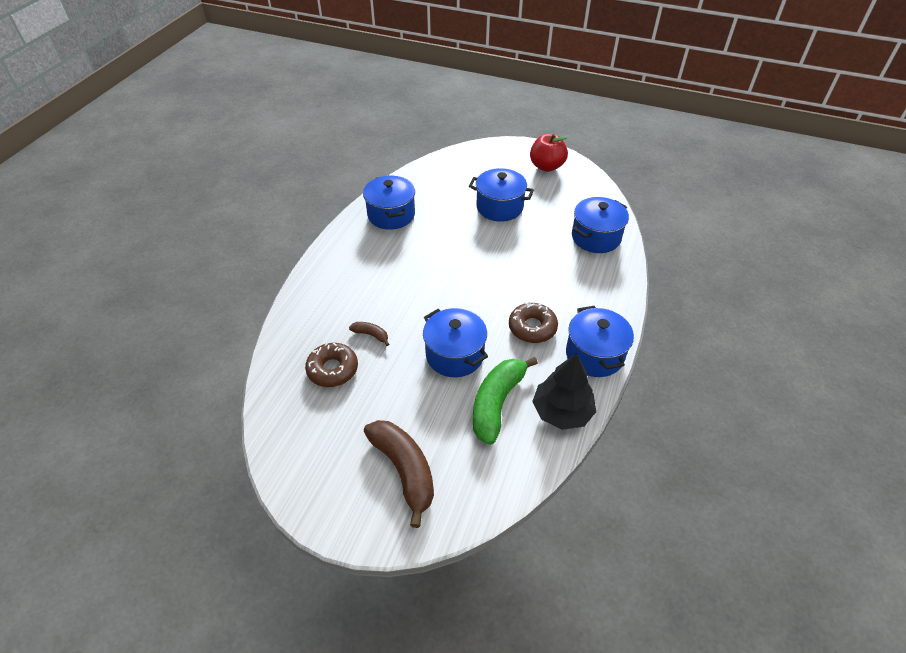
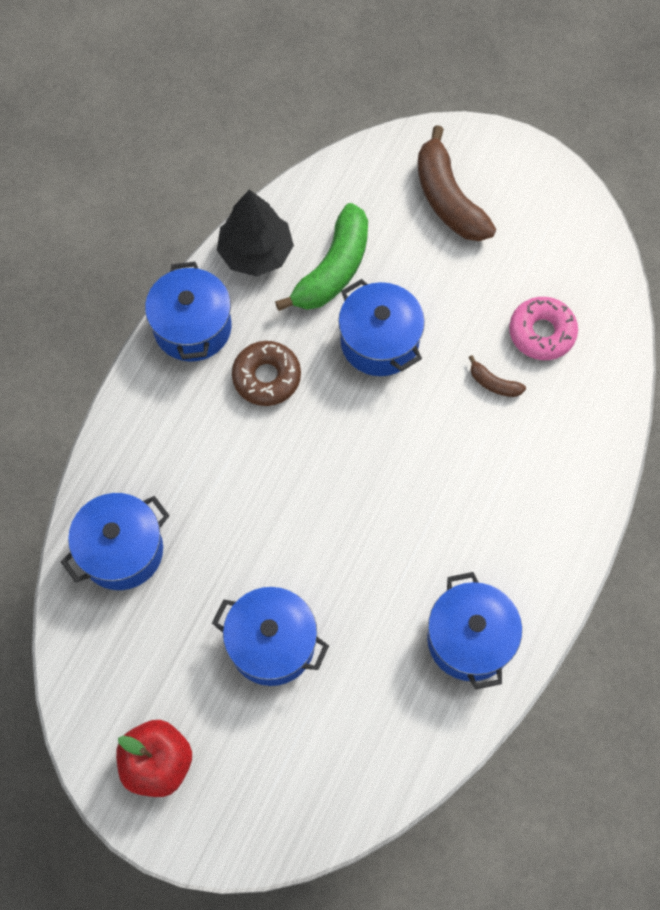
camera: 175 degrees left, 20 degrees up
(332, 369) = (542, 333): brown donut -> pink donut

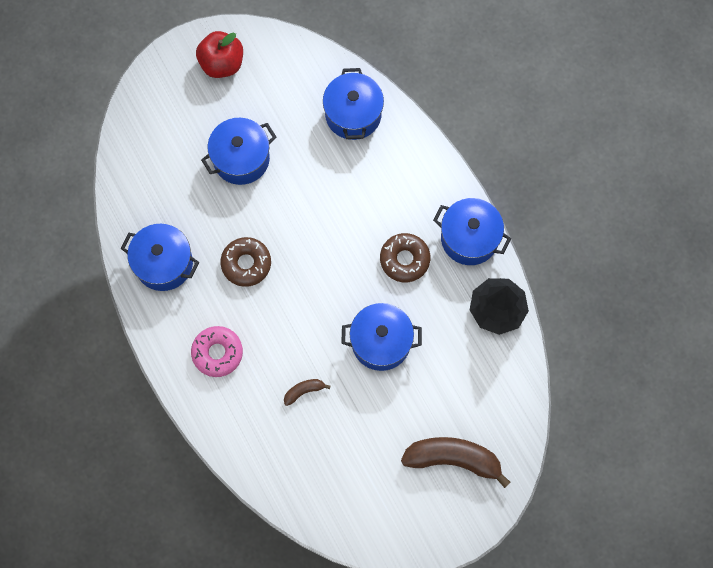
camera: 125 degrees right, 5 degrees up
(333, 269) = (451, 348): green banana -> none
(398, 544) = (246, 264): none -> brown donut
(542, 333) = (316, 447): pink donut -> pink donut (217, 353)

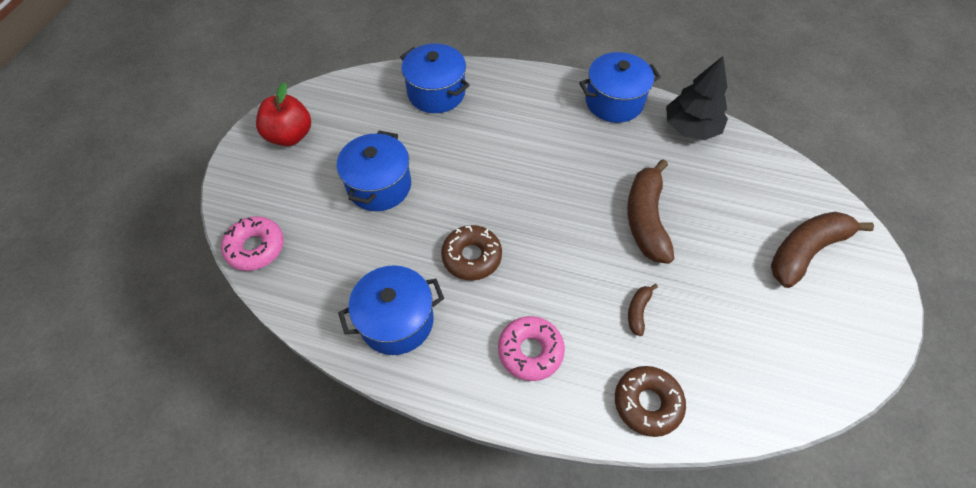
camera: 45 degrees left, 15 degrees down
(129, 137) = (255, 248): none -> pink donut
(381, 342) = (646, 219): blue pot -> brown banana
(404, 260) = (589, 150): brown donut -> brown donut (647, 403)

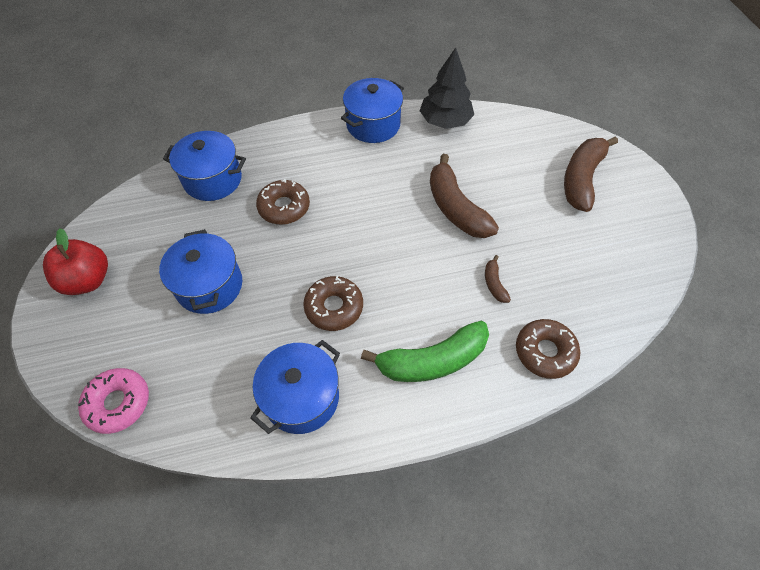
camera: 30 degrees left, 0 degrees up
(483, 145) = (284, 207): none -> brown donut
(530, 351) = (432, 360): pink donut -> green banana

